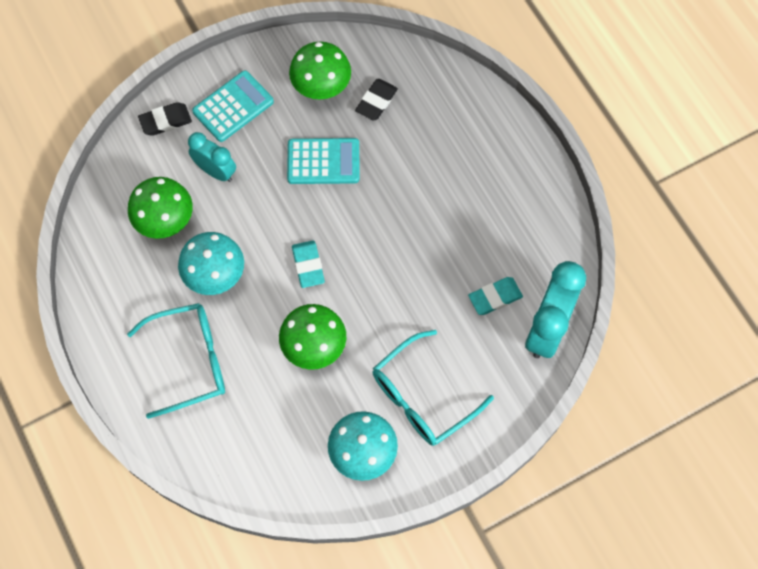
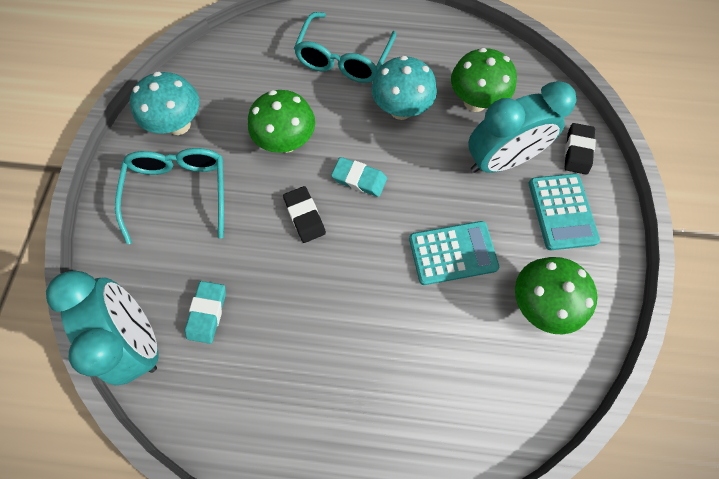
camera: 125 degrees right, 0 degrees up
(216, 171) = (500, 161): turquoise clock -> turquoise clock, size x1.65
(323, 162) = (452, 253): turquoise calculator -> turquoise calculator turned 135 degrees counterclockwise
(376, 101) = (490, 347): black eraser -> black eraser (304, 216)

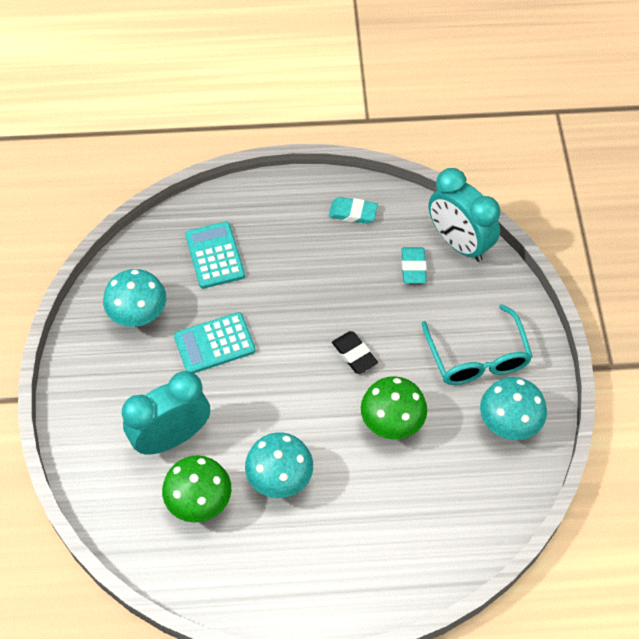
camera: 170 degrees right, 10 degrees down
(343, 59) = (355, 534): turquoise glasses -> none
(359, 179) = (310, 397): turquoise eraser -> turquoise eraser (353, 213)
(539, 303) = (139, 315): green mushroom -> turquoise mushroom
(562, 212) = (113, 396): turquoise calculator -> turquoise calculator (215, 255)
(577, 151) = (91, 461): black eraser -> none

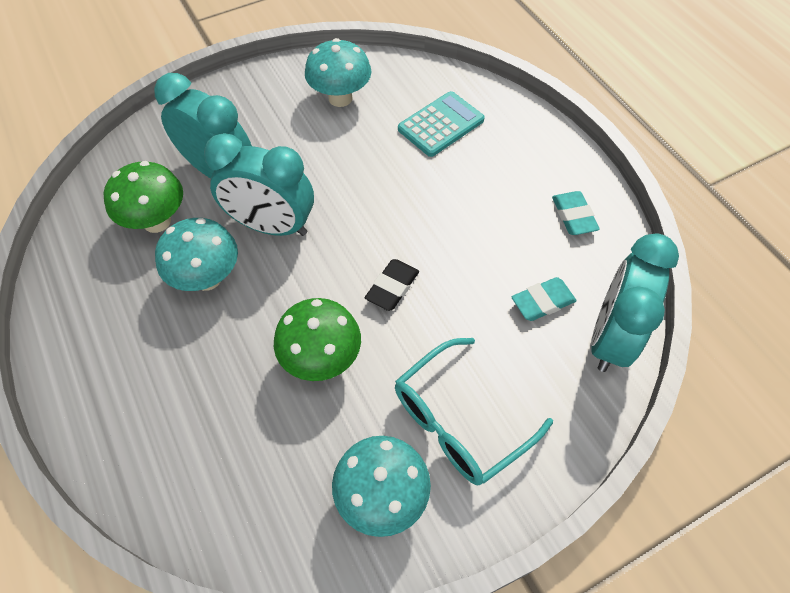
camera: 65 degrees right, 0 degrees up
(214, 343) = (340, 164): turquoise calculator -> none
(253, 416) = (271, 226): none -> turquoise clock

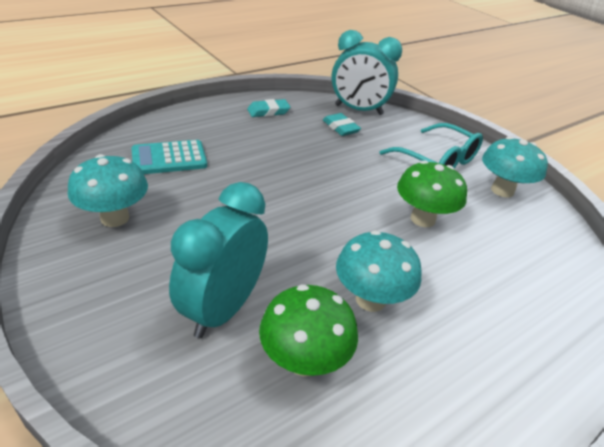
camera: 100 degrees left, 20 degrees down
(271, 226) = (297, 257): turquoise clock -> none
(392, 287) = (347, 185): black eraser -> none
(441, 125) = (169, 158): turquoise calculator -> turquoise calculator turned 60 degrees counterclockwise

